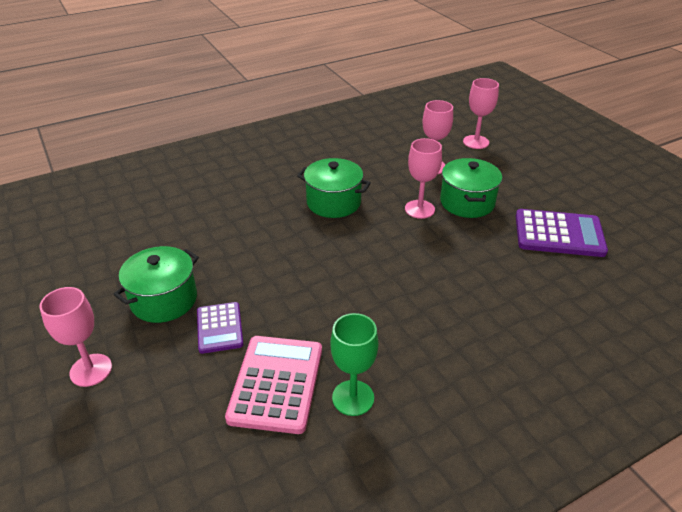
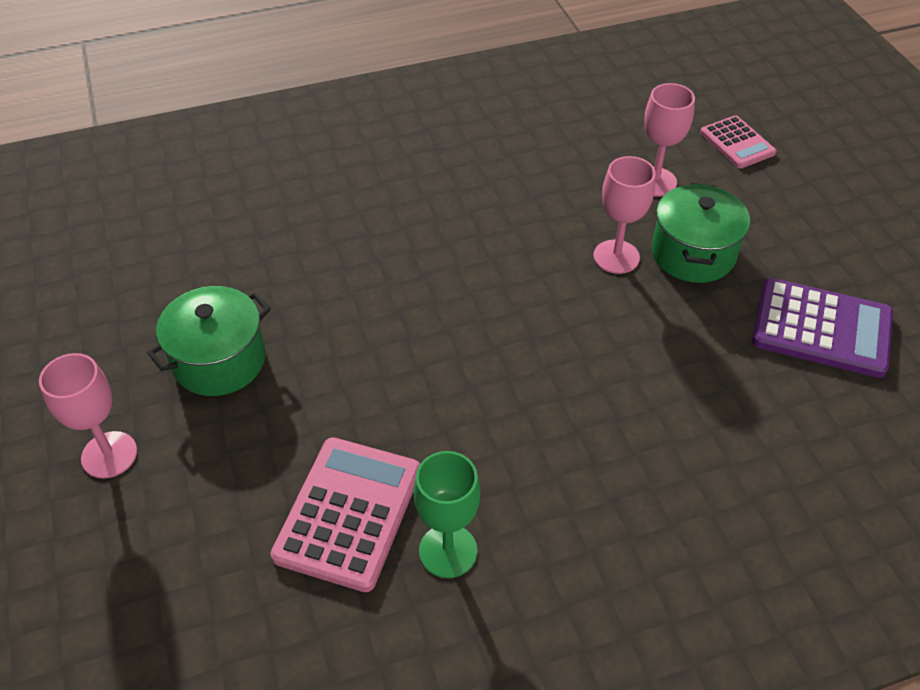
camera: 10 degrees right, 10 degrees up
(219, 328) = (287, 416): purple calculator -> none
(333, 202) = (489, 229): green pot -> none
(476, 142) = (737, 143): pink goblet -> pink calculator

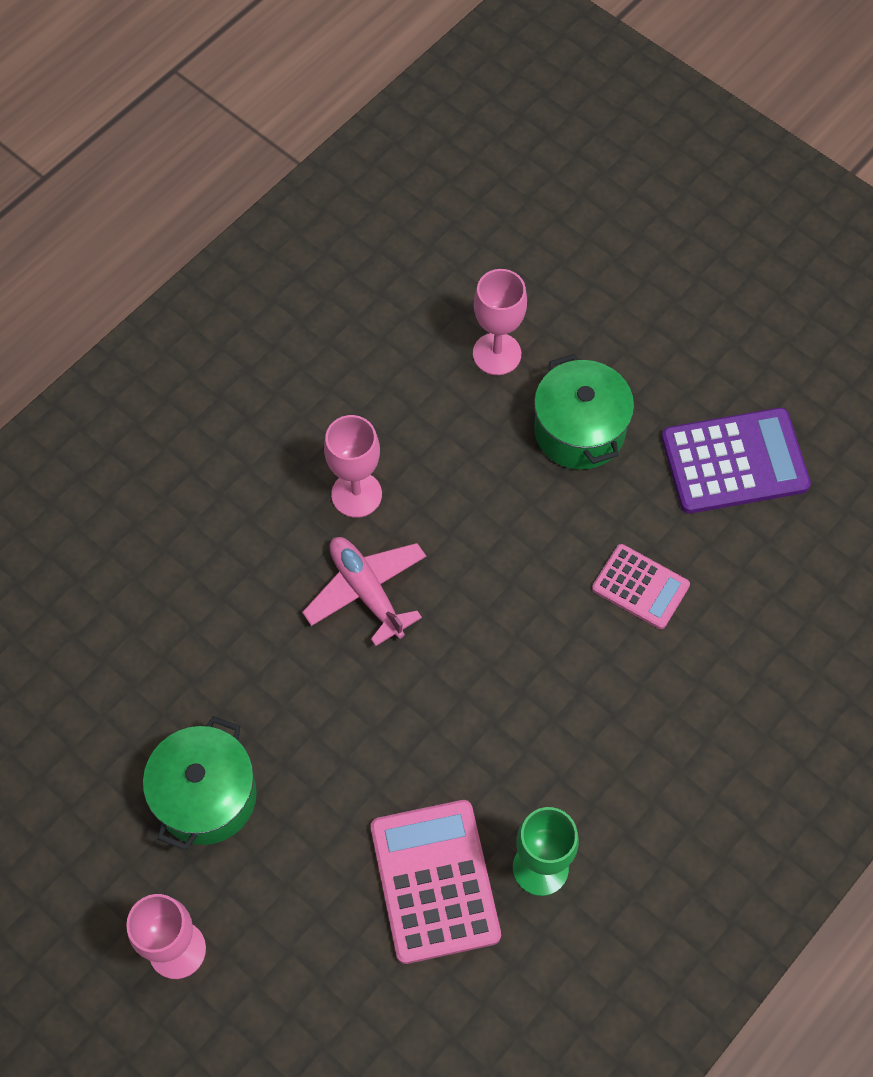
camera: 30 degrees left, 15 degrees up
(445, 285) = (366, 591): none -> pink plane
(616, 257) = (510, 471): pink goblet -> pink goblet (356, 494)
(737, 143) = (551, 259): pink calculator -> pink calculator (640, 587)

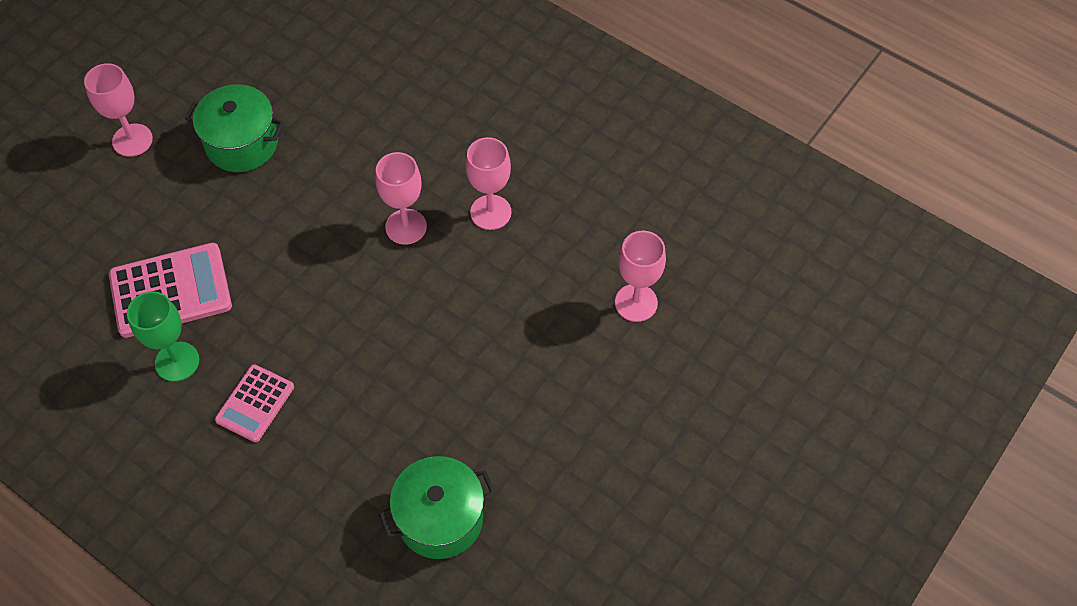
camera: 85 degrees right, 5 degrees down
(366, 591) = (406, 227): pink plane -> pink goblet
(579, 430) = (567, 371): green pot -> green pot (440, 518)
(640, 587) = (419, 425): pink calculator -> pink calculator (255, 403)
(734, 462) = (548, 501): purple calculator -> none

